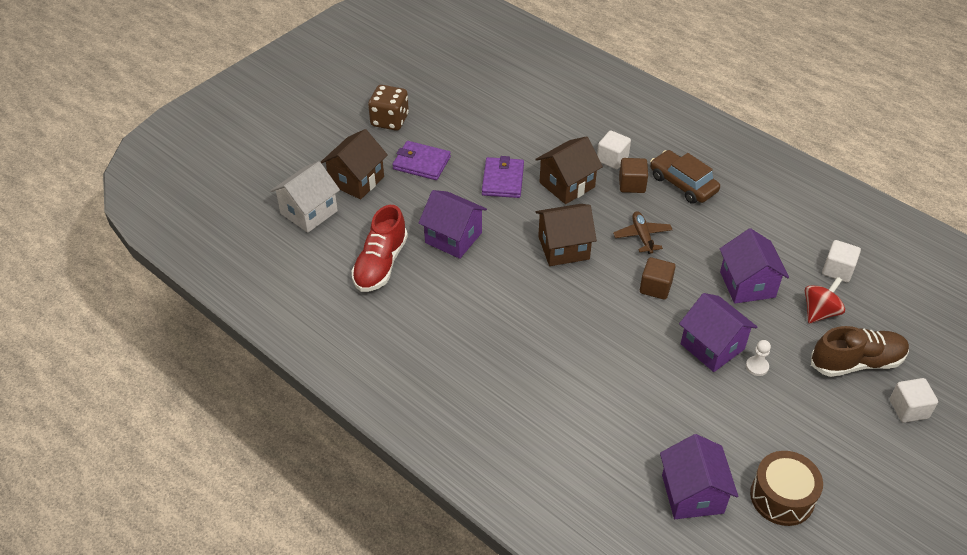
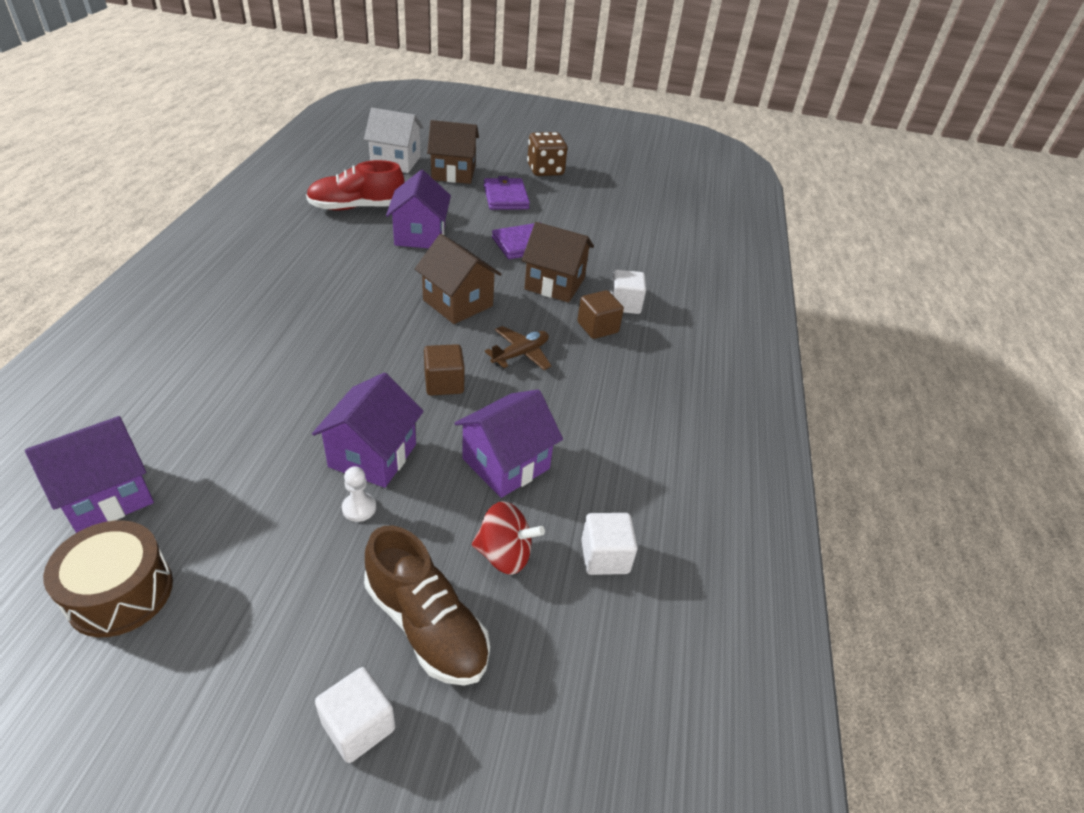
camera: 55 degrees right, 5 degrees down
(683, 184) = (636, 366): brown car -> none

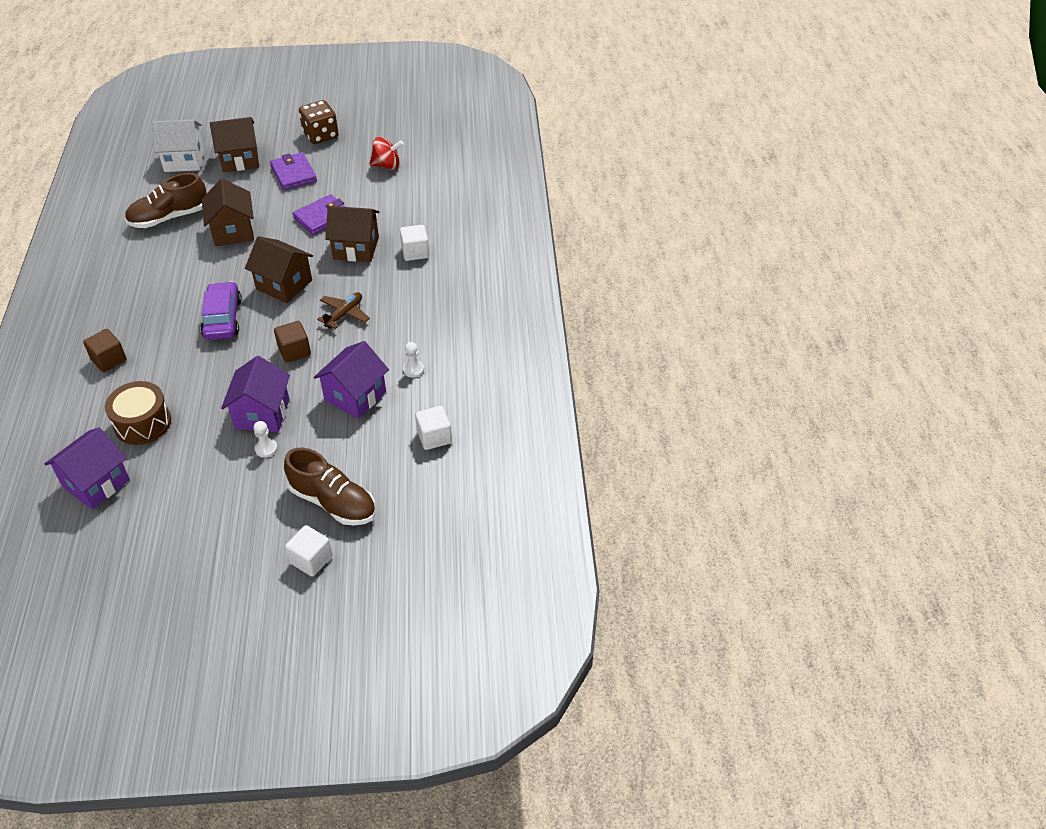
camera: 10 degrees left, 5 degrees up
(120, 593) = (138, 533): brown drum -> brown drum (142, 423)
(357, 207) = (169, 217): red shoe -> brown shoe
(371, 323) = (222, 318): none -> purple car
(420, 235) = (233, 231): purple house -> brown house
(504, 554) = (370, 452): red spinning top -> red spinning top (387, 165)
(594, 447) = (413, 369): none -> white pawn
(597, 327) = (398, 277): brown cube -> brown cube (109, 360)

